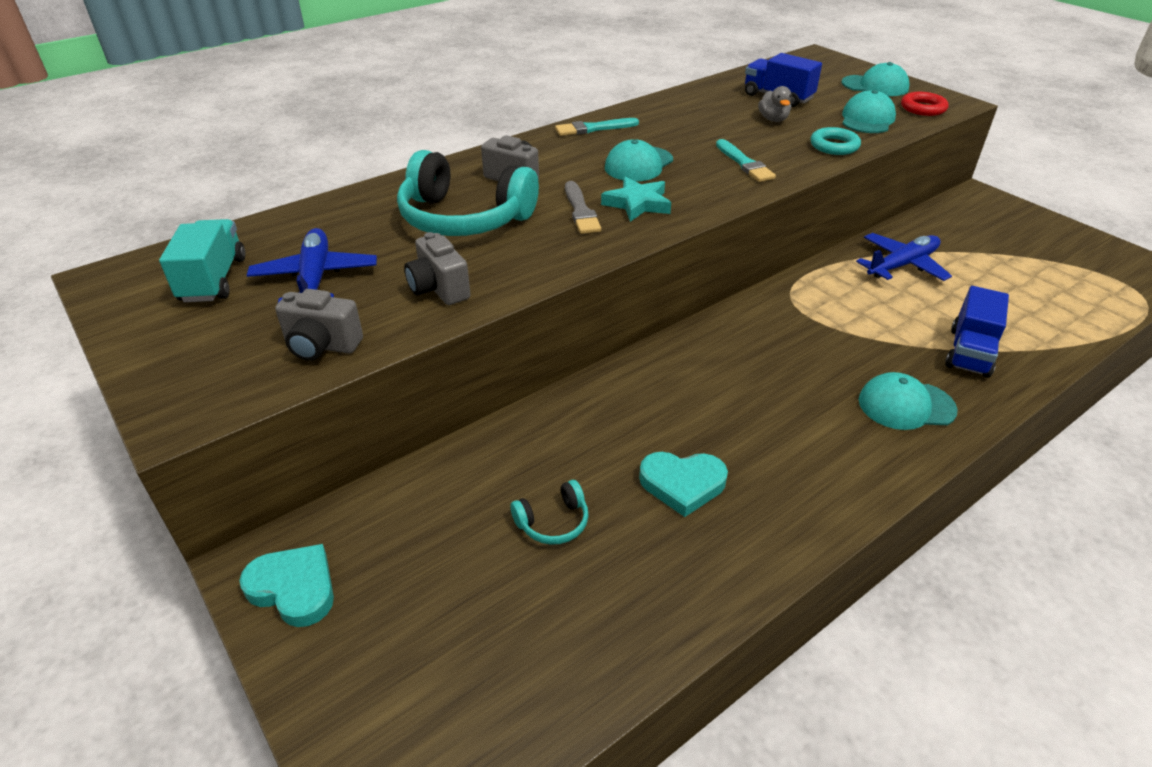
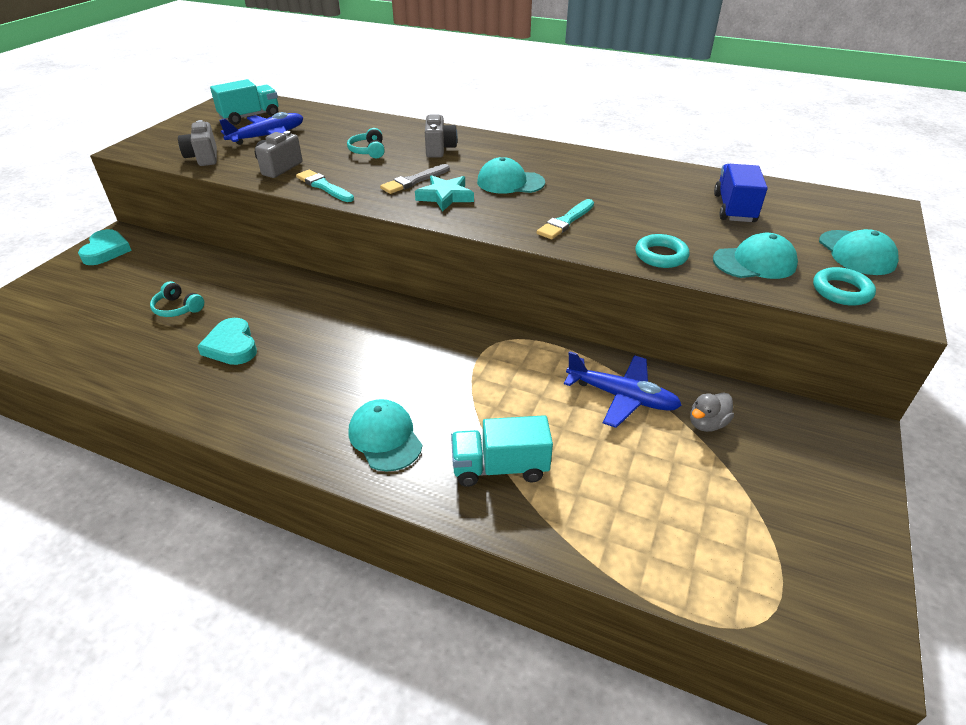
camera: 60 degrees right, 0 degrees up
(464, 218) = (368, 151): turquoise headphones -> turquoise headphones, size x0.44
(593, 128) = (551, 153): turquoise brush -> turquoise brush (324, 186)
(773, 119) = (677, 216): grey duck -> grey duck (707, 423)
(923, 108) = (841, 291): red ring -> turquoise ring
(969, 352) = (500, 467): blue truck -> turquoise truck

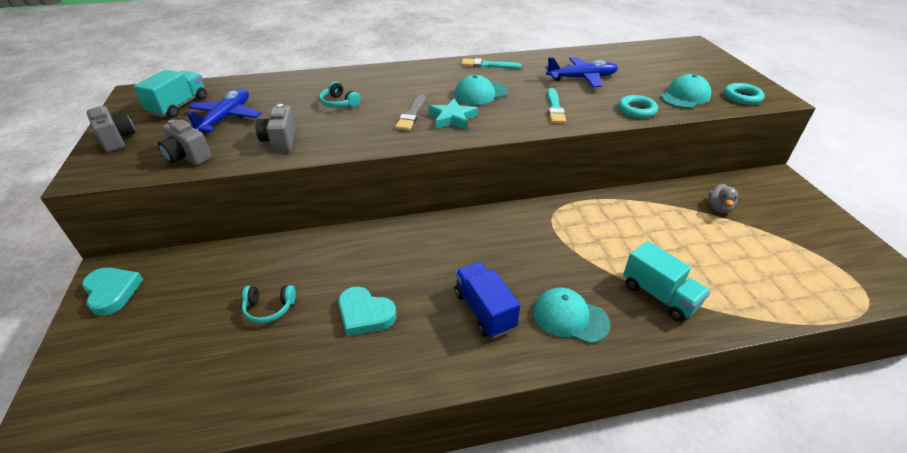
camera: 35 degrees left, 0 degrees up
(324, 186) = (345, 143): turquoise brush -> turquoise brush (488, 65)
(439, 149) = (394, 85): grey camera -> grey camera (117, 140)
(500, 467) = (659, 295): turquoise truck -> turquoise truck turned 90 degrees counterclockwise
(622, 397) = (662, 214): blue plane -> blue plane (582, 78)
(734, 208) = (629, 68): blue truck -> blue truck (484, 310)
(856, 253) = (718, 73): turquoise cap -> none

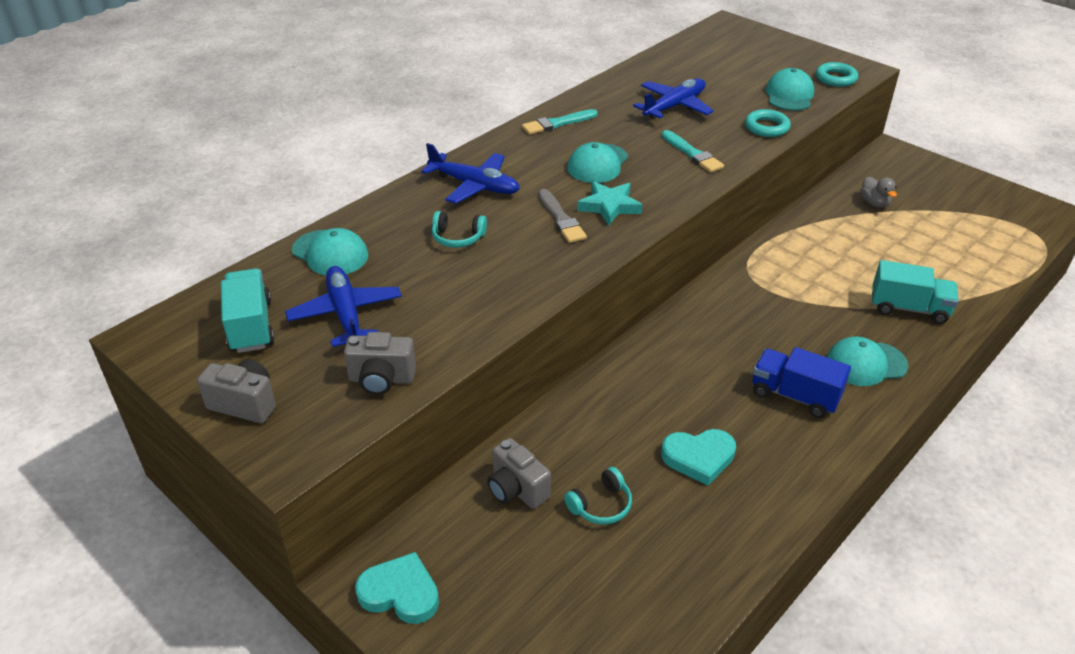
camera: 35 degrees left, 0 degrees up
(267, 87) = (330, 253): none -> turquoise cap
(280, 141) = (463, 312): grey camera -> grey camera (516, 489)
(390, 81) = (474, 185): none -> blue plane

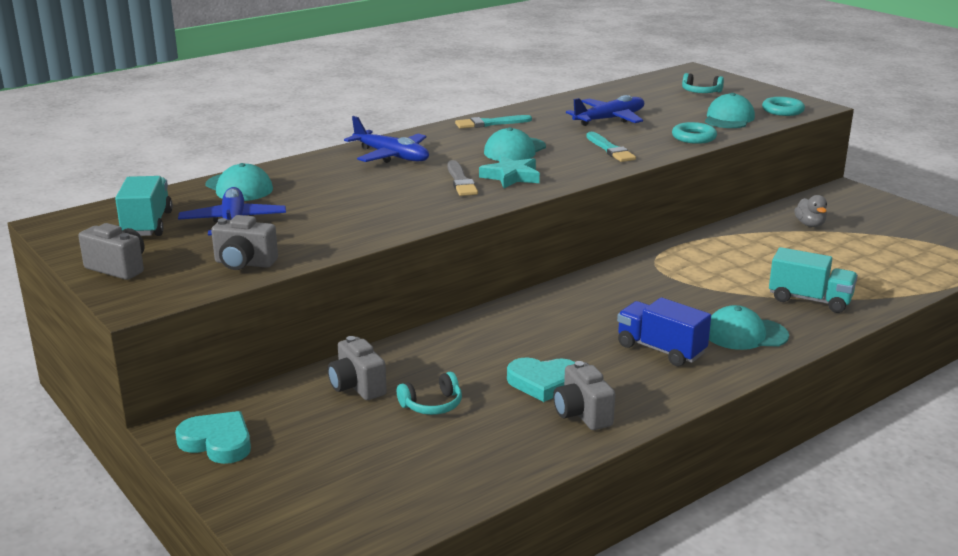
camera: 10 degrees right, 15 degrees down
(458, 238) = (358, 186): turquoise headphones -> turquoise headphones (701, 92)
(750, 498) = (582, 414): none -> grey camera

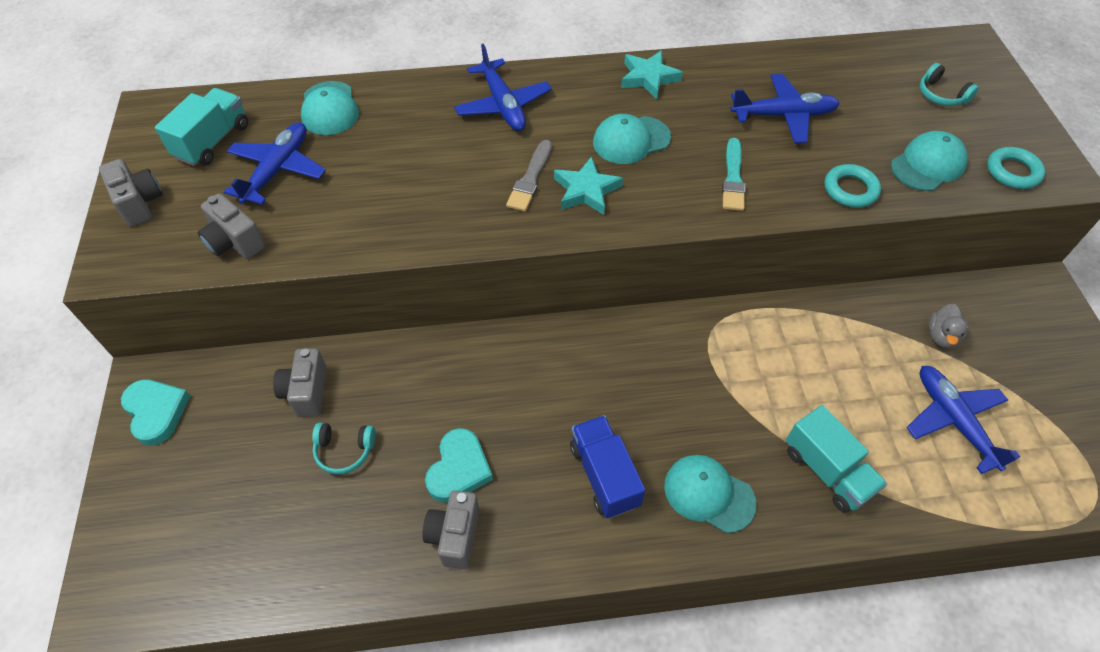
camera: 30 degrees right, 30 degrees up
(490, 123) = (648, 78): turquoise brush -> turquoise star
(543, 382) = (459, 469): turquoise heart -> turquoise heart turned 105 degrees counterclockwise
(860, 256) = (953, 420): none -> blue plane

